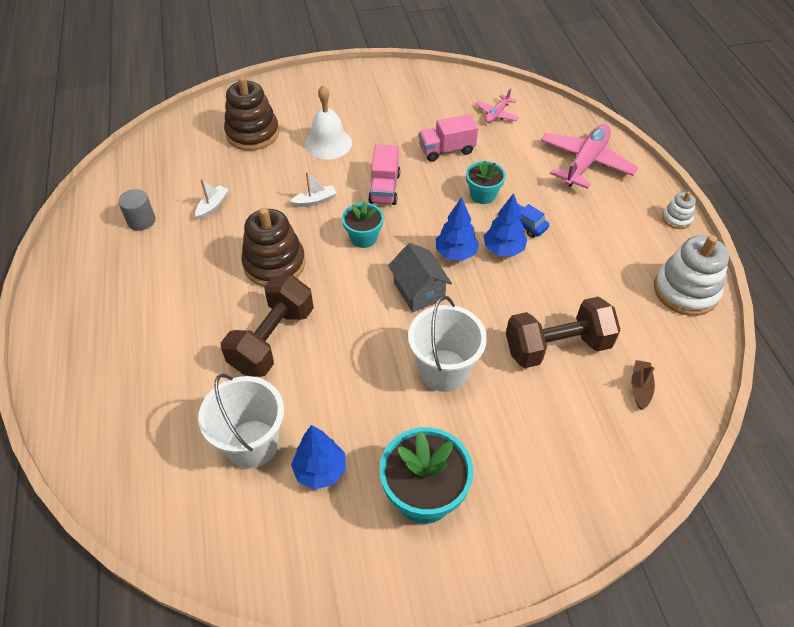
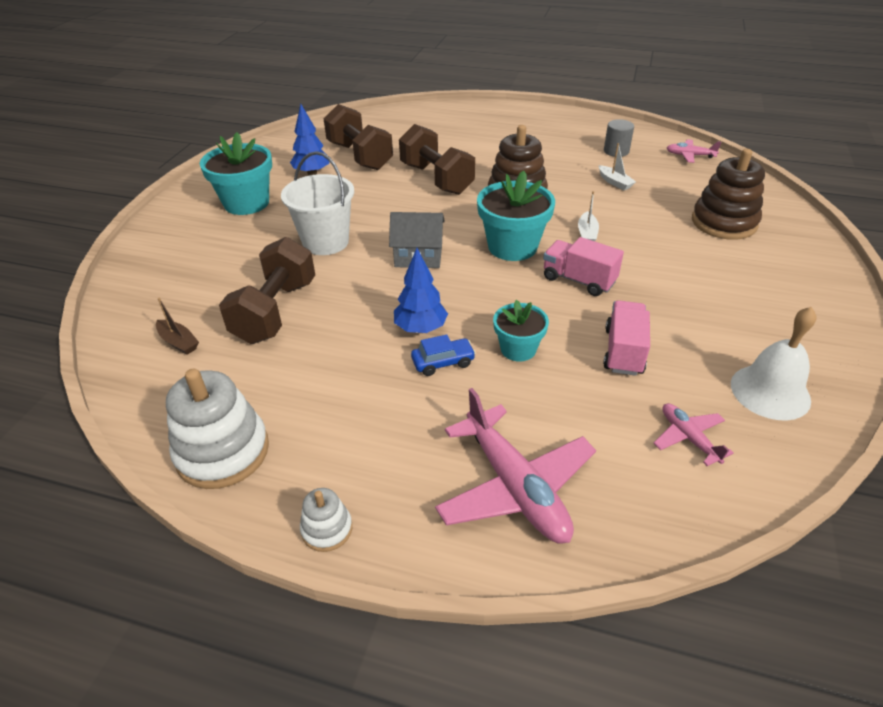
camera: 120 degrees right, 10 degrees down
(131, 170) = (690, 156): none -> pink plane
(252, 444) = (359, 156): white bucket -> brown dumbbell
(328, 143) = (683, 265): white bell -> white bell (770, 391)
(363, 238) = (512, 246): turquoise flower pot -> turquoise flower pot, size x1.67
(456, 253) = (444, 294): blue tree -> none

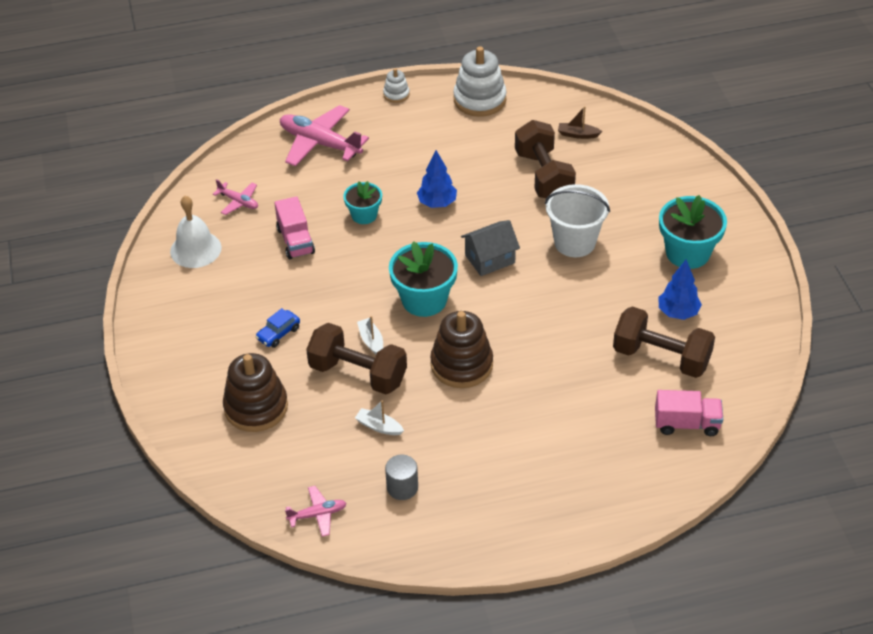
camera: 150 degrees right, 5 degrees up
(436, 179) = (554, 356): brown dumbbell -> brown dumbbell (358, 373)
(443, 362) = (405, 188): blue car -> blue car (278, 333)
(578, 280) = (353, 287): pink truck -> pink truck (686, 424)

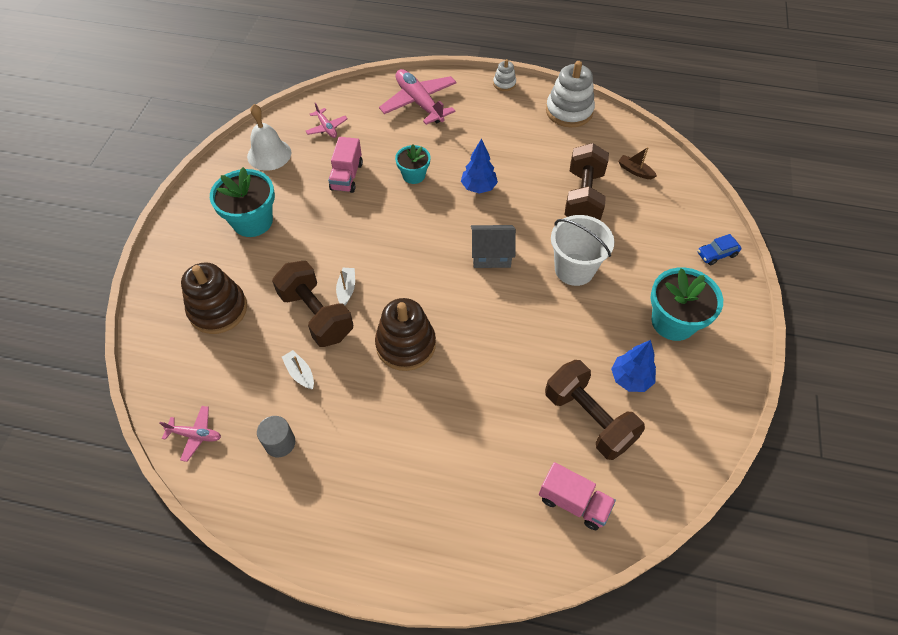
camera: 25 degrees right, 10 degrees up
(278, 333) = (280, 251): blue car -> blue car (716, 254)
(424, 300) = (413, 270): turquoise flower pot -> turquoise flower pot (252, 221)

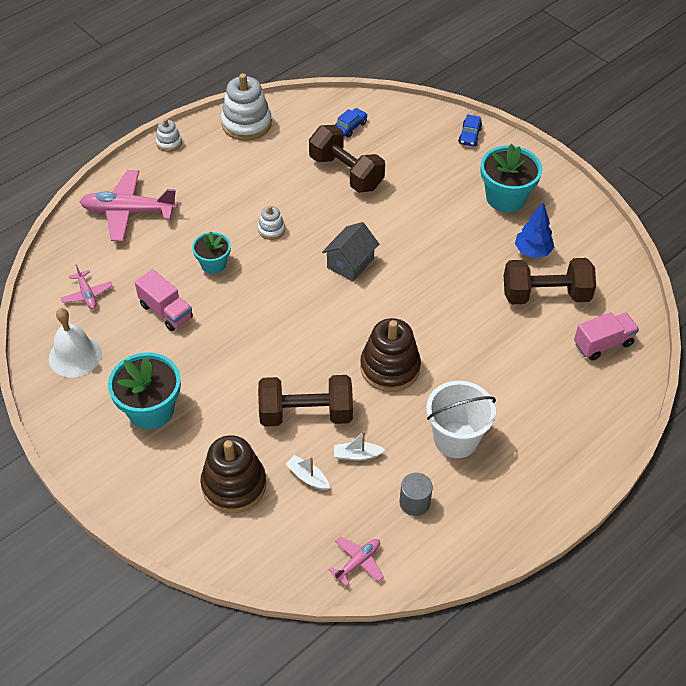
camera: 55 degrees left, 5 degrees down
(327, 128) = (87, 294): pink plane -> pink plane turned 60 degrees clockwise
(346, 289) = (297, 378): white boat -> white boat (307, 477)
(478, 187) = (271, 230): blue tree -> white stacking toy
(574, 269) = (410, 222): white bucket -> white bucket (456, 439)
(635, 171) = (350, 127): brown boat -> blue car

